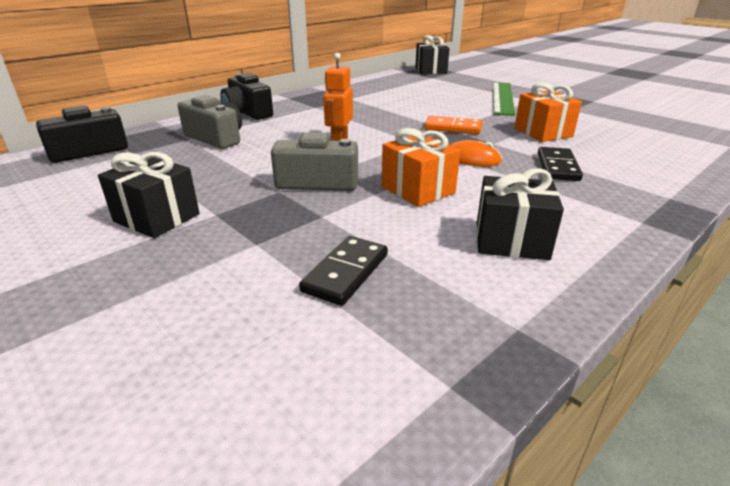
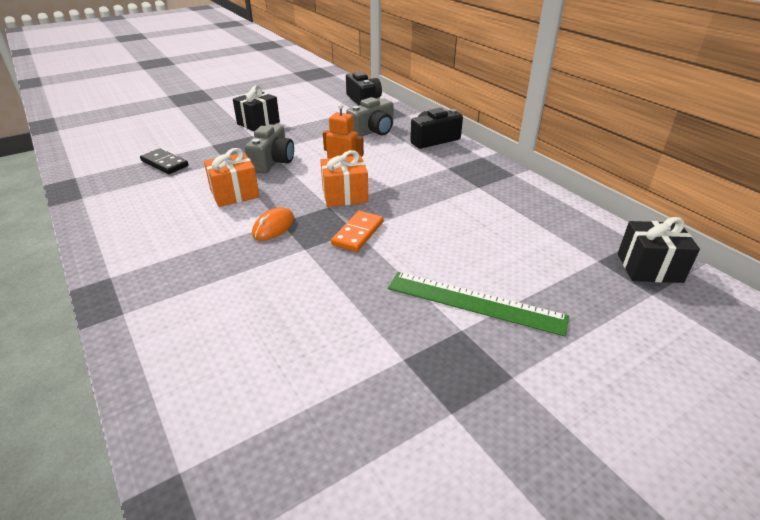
camera: 100 degrees right, 5 degrees up
(511, 240) = (144, 213): black gift -> none
(543, 132) = (318, 292): orange gift -> orange gift (345, 195)
(557, 167) = (226, 269): black domino -> none

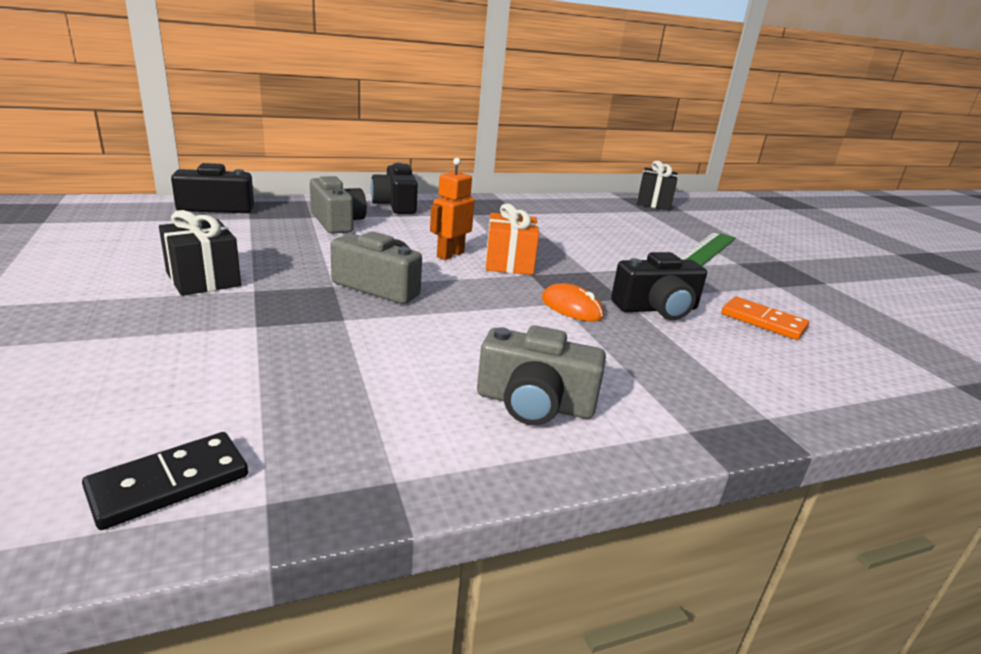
camera: 80 degrees left, 10 degrees down
(140, 223) = (534, 403): none -> grey camera
(164, 163) = (301, 375): black domino -> black domino (169, 483)
(234, 194) = (470, 322): orange gift -> none
(290, 266) = (656, 309): none -> black camera
(358, 233) = (594, 270): orange domino -> orange domino (763, 321)

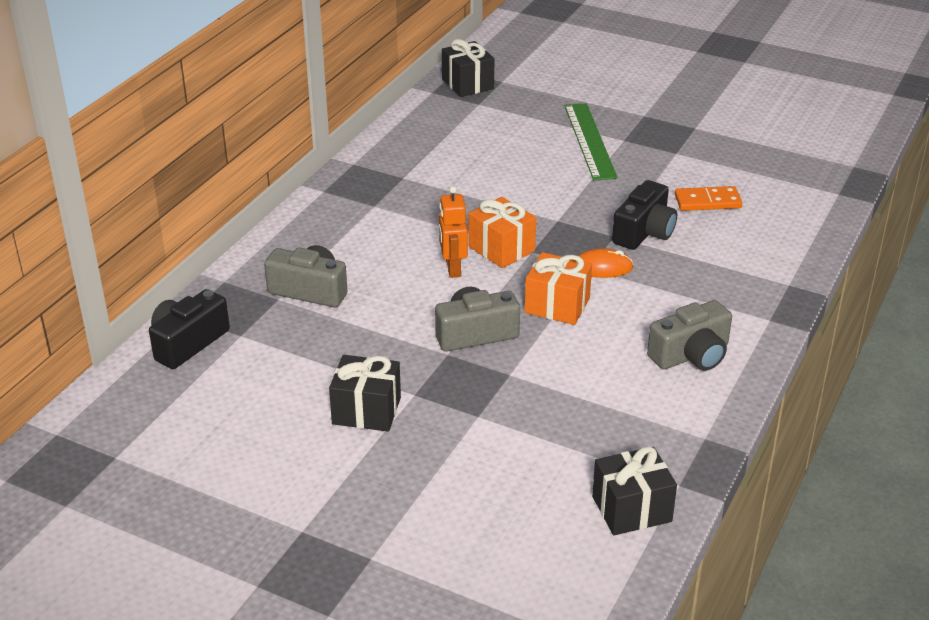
camera: 40 degrees left, 10 degrees up
(169, 483) = (631, 509): black domino -> black gift
(395, 205) = (301, 235): black camera -> none
(481, 306) = (557, 305): none -> orange gift

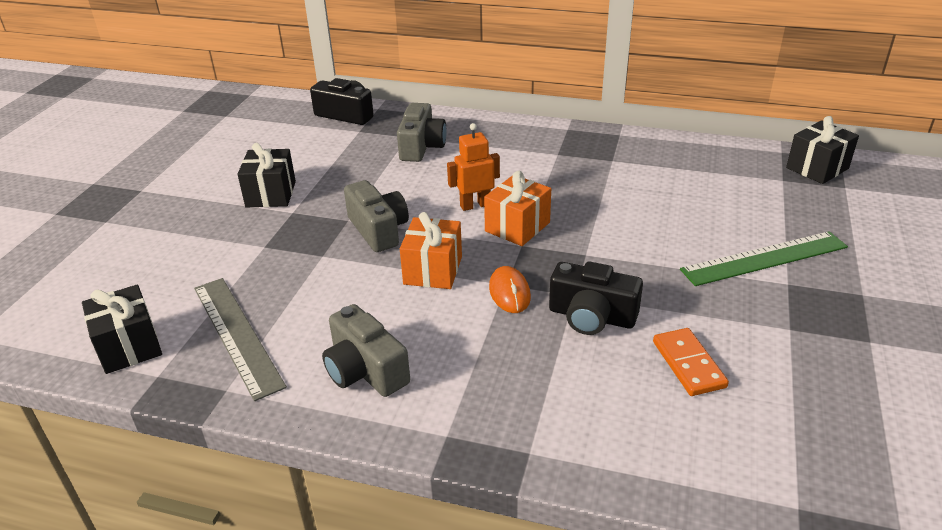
camera: 80 degrees right, 0 degrees up
(628, 433) = (236, 335): none -> grey ruler

